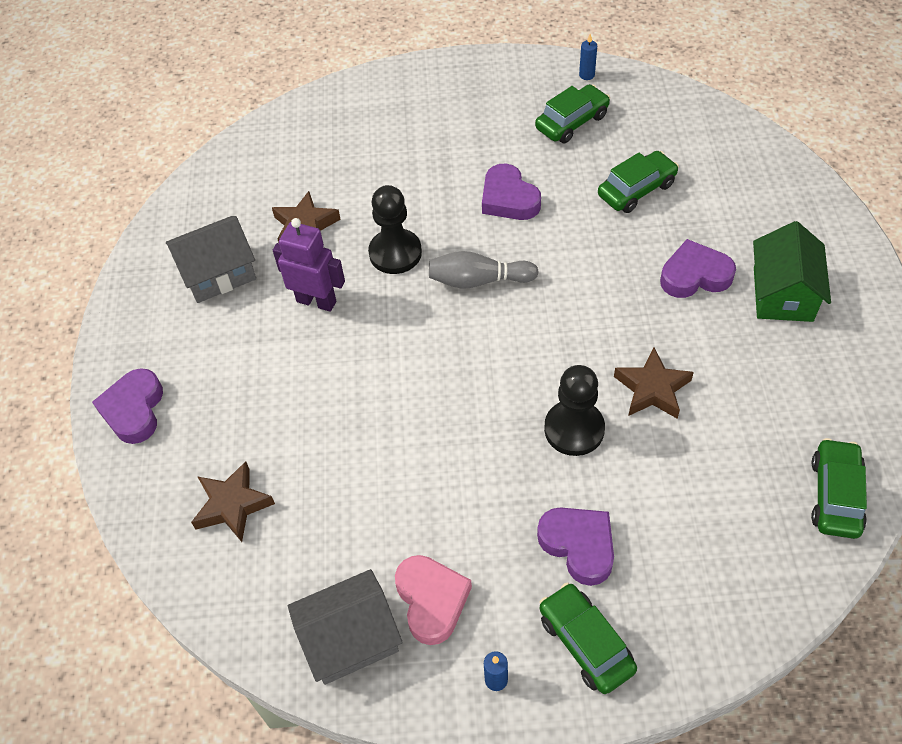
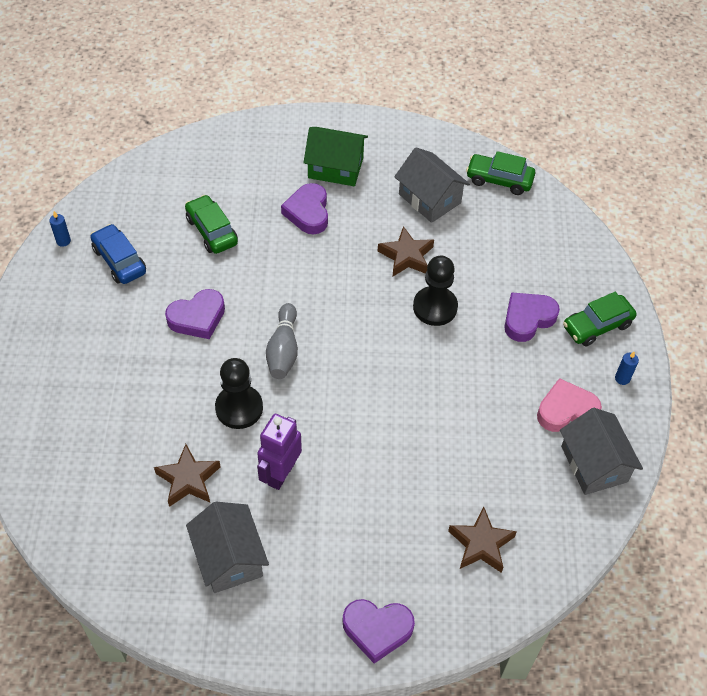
camera: 90 degrees left, 0 degrees up
(572, 122) = (119, 260): green car -> blue car
(765, 407) = (429, 198): none -> grey house

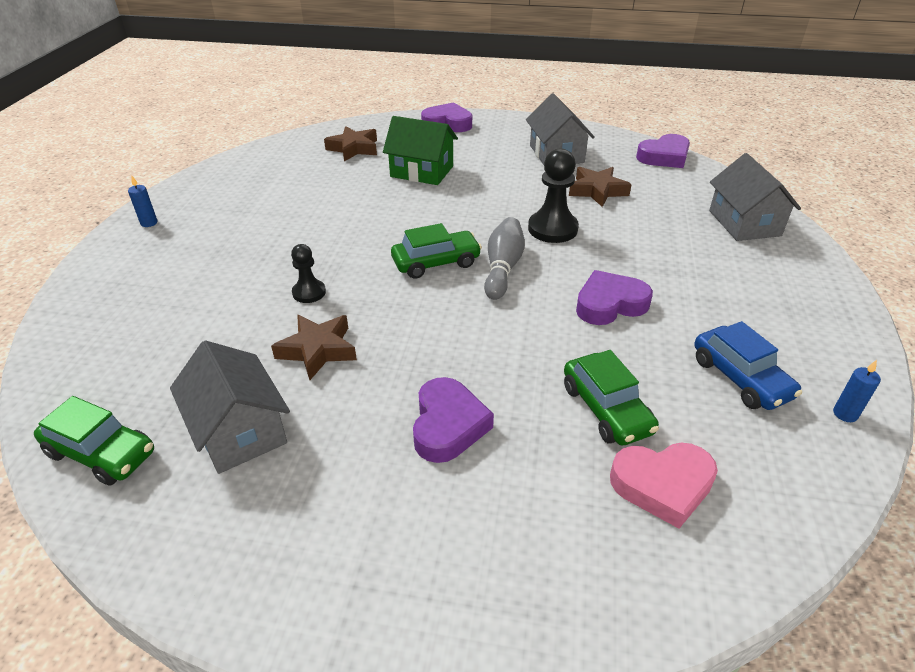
camera: 170 degrees left, 15 degrees down
(281, 473) = (512, 189): purple robot -> none
(335, 168) = (381, 506): green house -> green house (422, 171)
(435, 307) = (309, 292): black pawn -> black pawn, size x0.59
(528, 319) = (205, 274): purple heart -> purple heart (664, 157)
(566, 410) = (225, 207): pink heart -> pink heart (662, 485)
(594, 464) = (229, 177): grey house -> grey house (744, 223)
(597, 326) = (132, 263): green car -> green car (436, 263)

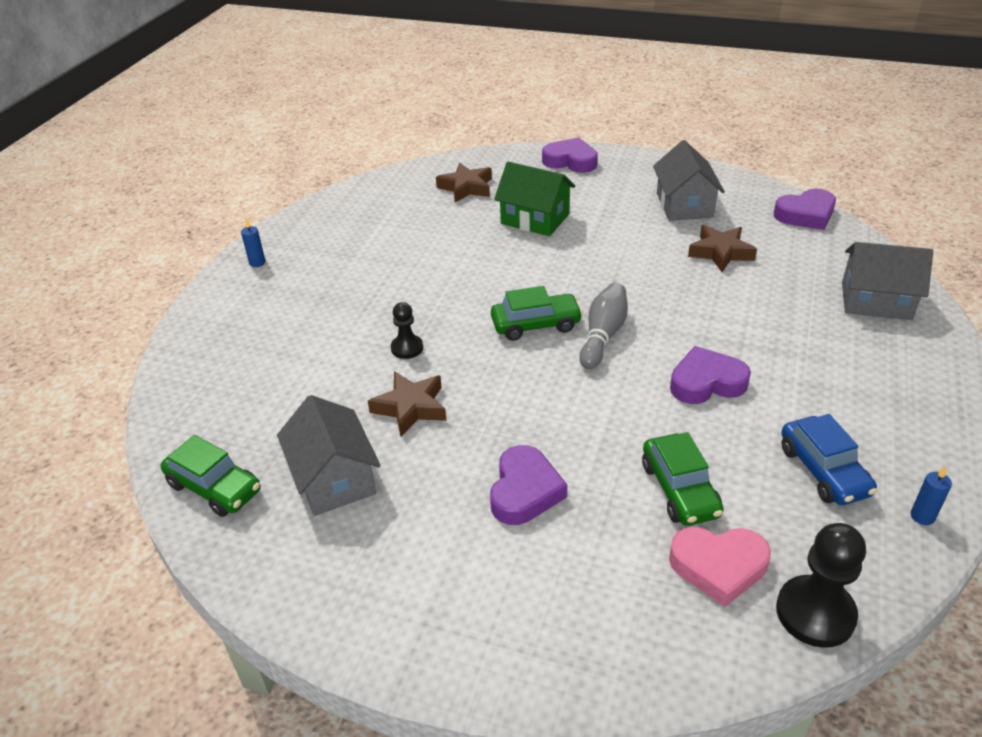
camera: 10 degrees right, 0 degrees up
(552, 229) = (663, 294): black pawn -> black pawn (815, 613)
(744, 223) = (876, 301): grey house -> grey house turned 75 degrees counterclockwise

